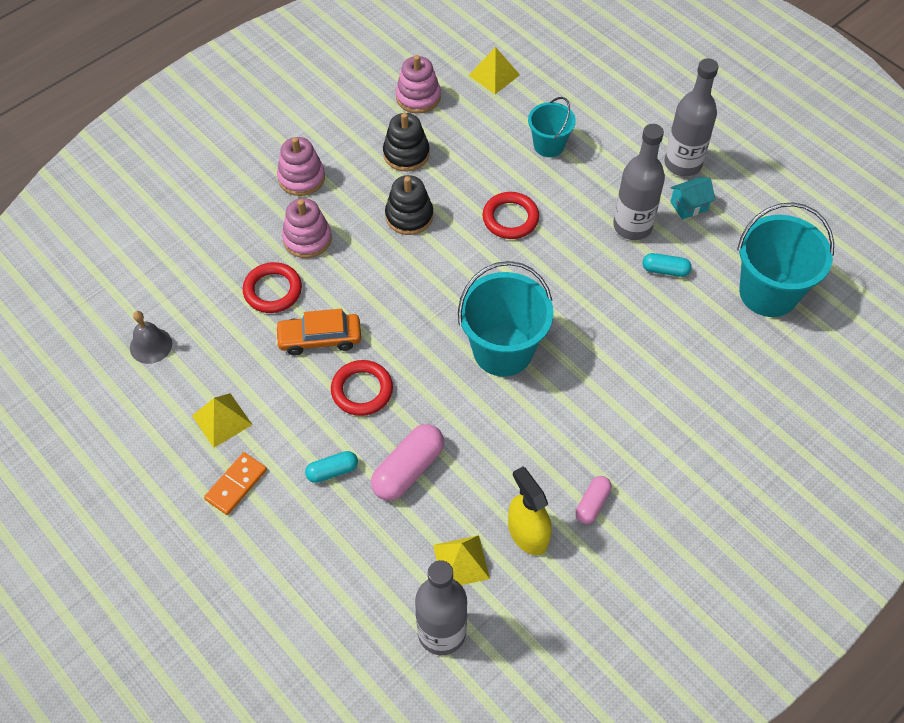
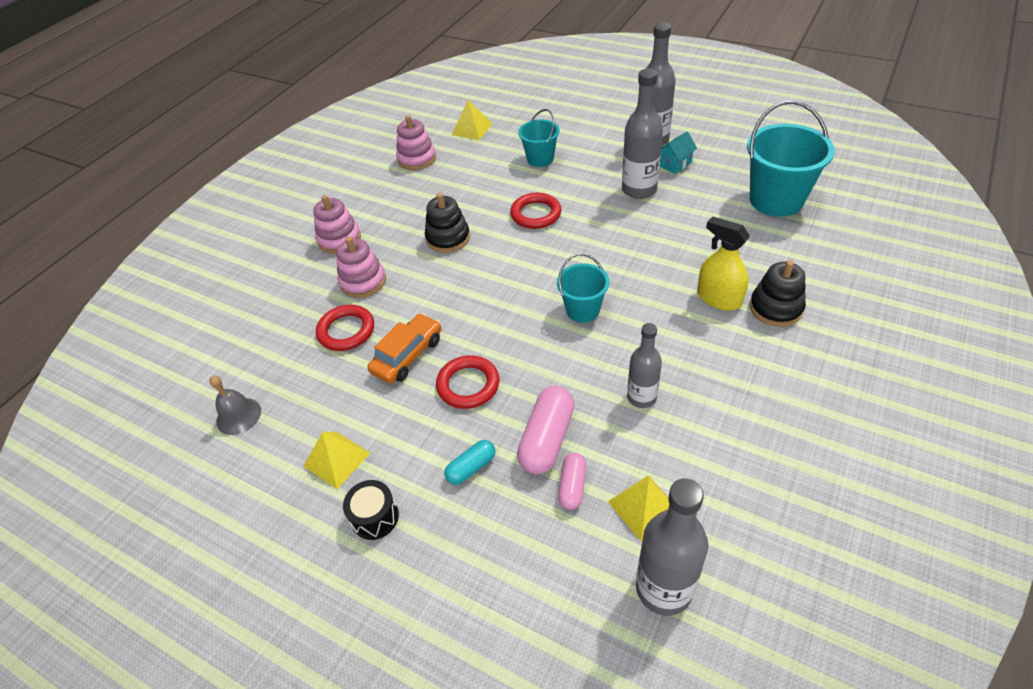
camera: 15 degrees left, 10 degrees down
(236, 485) = (375, 517): orange domino -> black drum
(319, 338) = (408, 355): orange car -> orange car turned 150 degrees clockwise
(406, 154) = (424, 197): black stacking toy -> black stacking toy (775, 308)
(503, 350) = (582, 310): turquoise bucket -> turquoise bucket, size x0.57
(511, 461) = (641, 397): none -> grey bottle
(528, 533) = (694, 455): yellow spray bottle -> yellow spray bottle (719, 298)
(592, 504) = (738, 407): pink capsule -> pink capsule (572, 486)
(665, 270) = (684, 210): turquoise capsule -> none

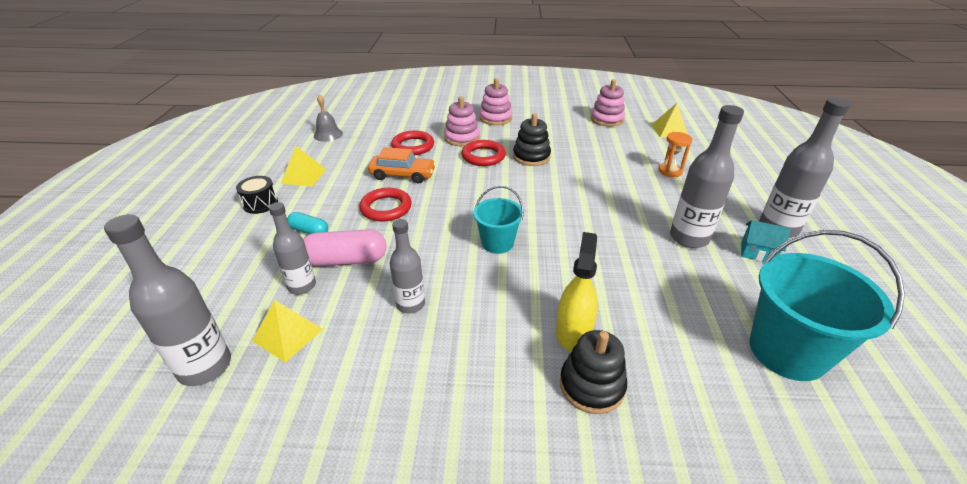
camera: 60 degrees right, 10 degrees down
(536, 214) = (595, 188): red ring -> red ring (483, 156)
(540, 159) = (670, 171): turquoise bucket -> orange hourglass
(572, 486) = (302, 286): pink capsule -> grey bottle

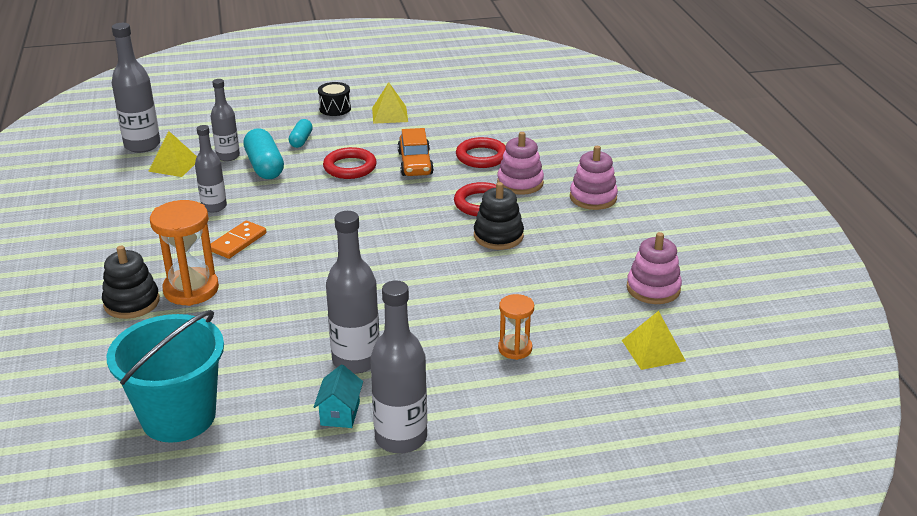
camera: 75 degrees right, 5 degrees down
(328, 134) = (480, 105): grey bell -> none
(346, 260) = (264, 166): pink capsule -> turquoise capsule
(491, 291) = (238, 242): none -> orange domino
(497, 243) = (309, 236): turquoise bucket -> none
(573, 332) = (191, 289): yellow spray bottle -> orange hourglass

